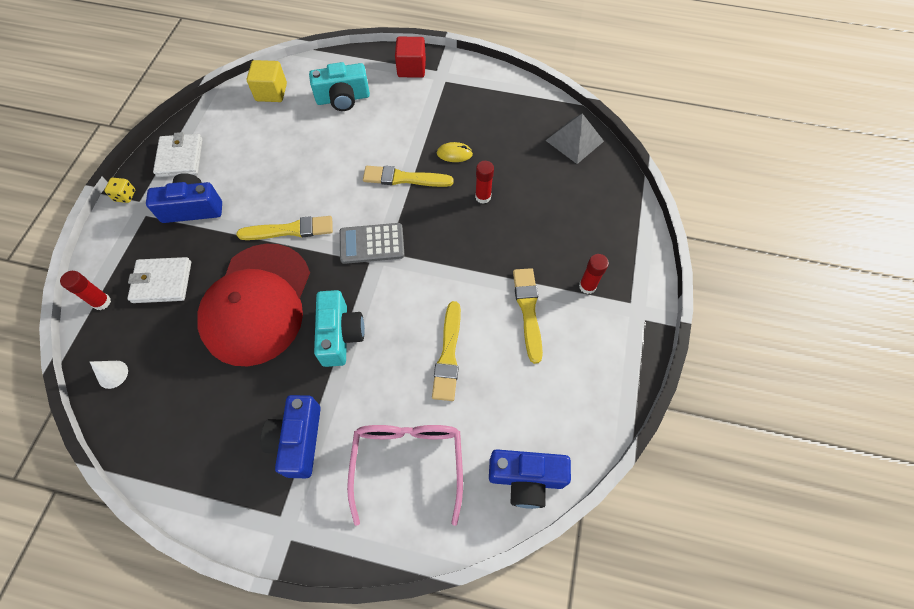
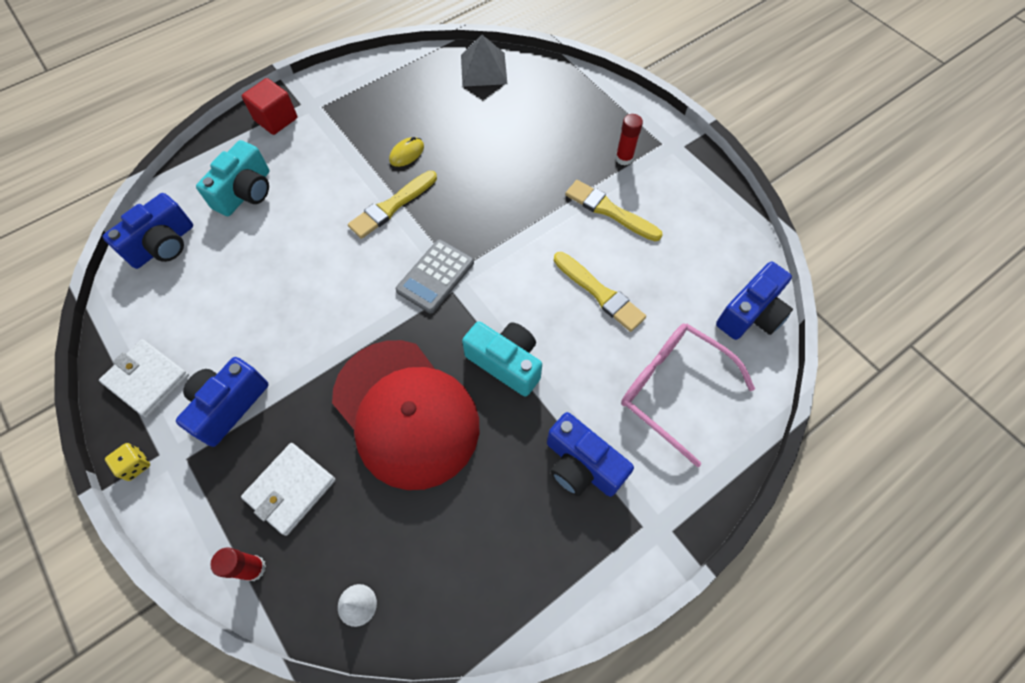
camera: 50 degrees left, 0 degrees up
(271, 92) = (163, 245): yellow cube -> blue camera
(290, 230) = (351, 332): yellow brush -> none
(483, 197) = (472, 165): red glue stick -> none

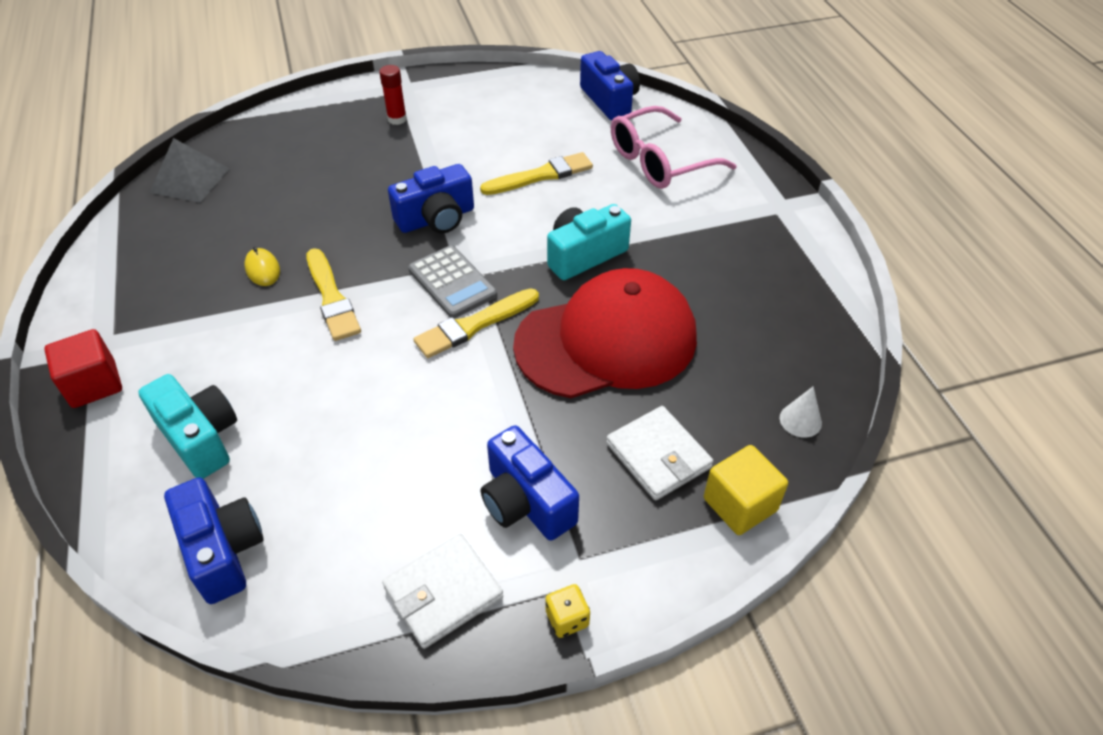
camera: 70 degrees left, 15 degrees down
(253, 568) = (740, 504): red glue stick -> yellow cube
(581, 465) = (710, 233): blue camera -> blue camera (436, 219)
(609, 211) = (452, 144): yellow brush -> yellow brush (474, 325)

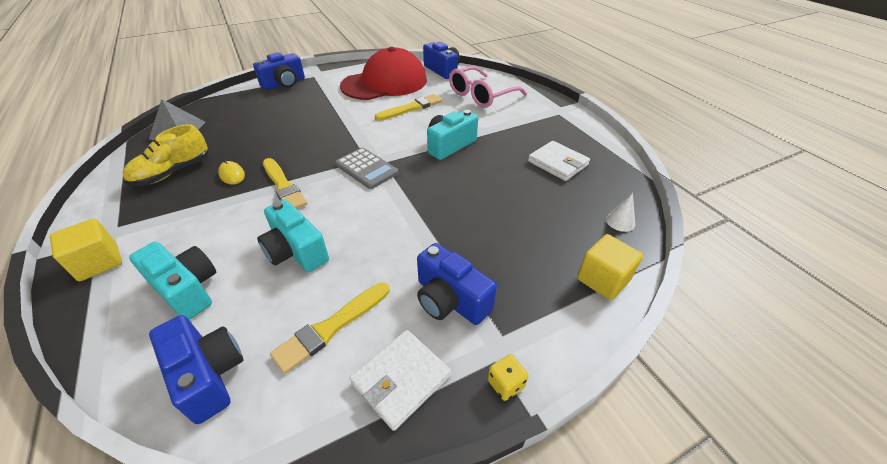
camera: 10 degrees left, 5 degrees down
(94, 384) = (99, 262): red cube -> yellow cube
(183, 255) = (173, 172): none -> yellow shoe
(338, 403) = (296, 251): none -> turquoise camera
(397, 119) = (315, 88): red glue stick -> none
(436, 219) = (349, 135): blue camera -> blue camera (284, 84)
(474, 325) = (386, 191): yellow brush -> yellow brush (331, 327)
(606, 341) = (478, 190): red cap -> red cap (384, 83)
(658, 456) = (535, 255): white wallet -> white wallet (557, 163)

